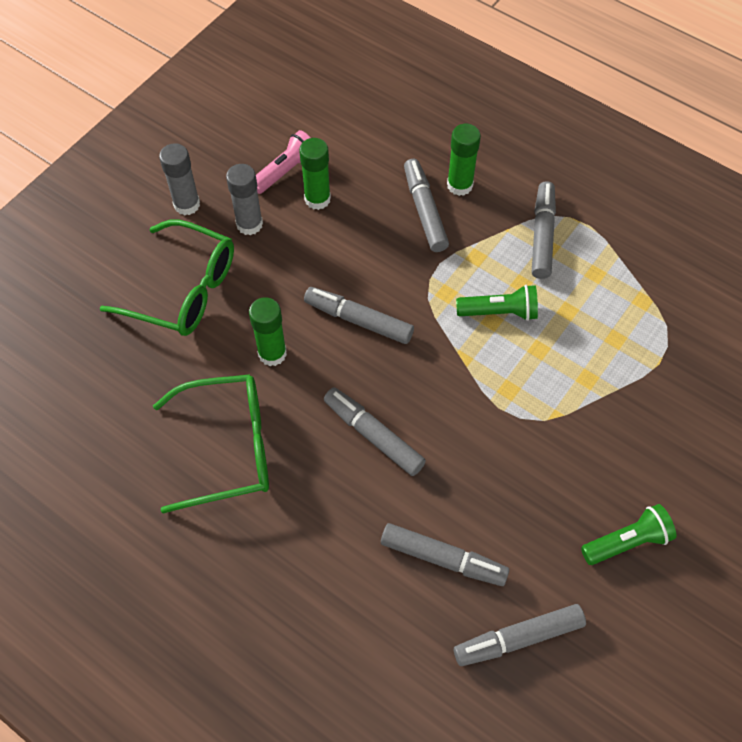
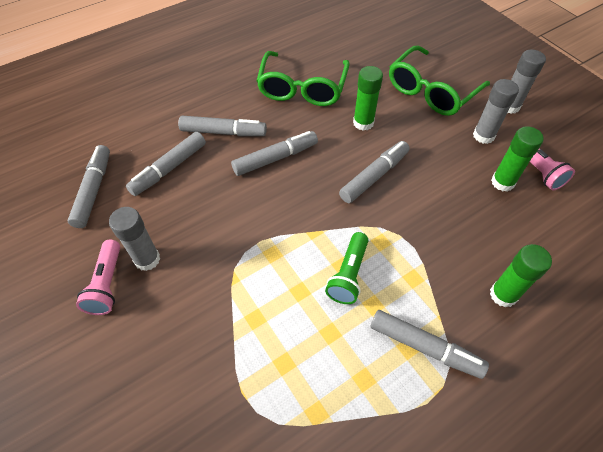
camera: 110 degrees right, 5 degrees down
(424, 210) = (476, 255): grey marker -> grey marker (223, 132)
(578, 515) = (147, 259): none -> grey glue stick
(627, 542) = (107, 284): green flashlight -> pink flashlight

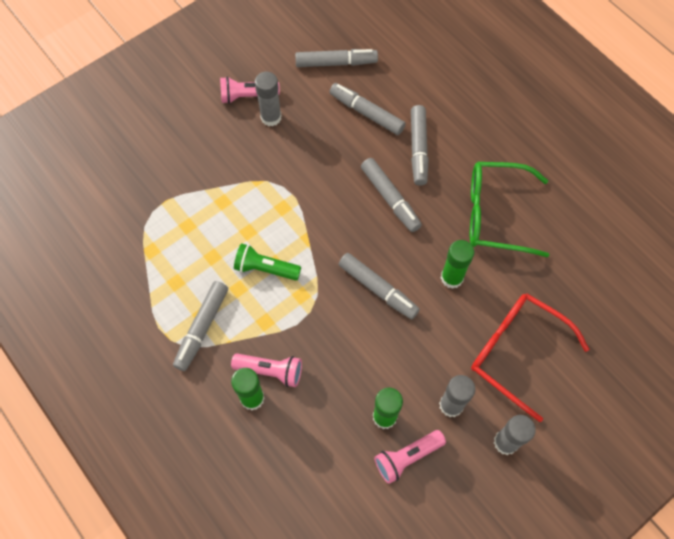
camera: 85 degrees right, 10 degrees up
(431, 91) = (516, 352): green glasses -> red glasses
(470, 275) = (270, 371): none -> pink flashlight

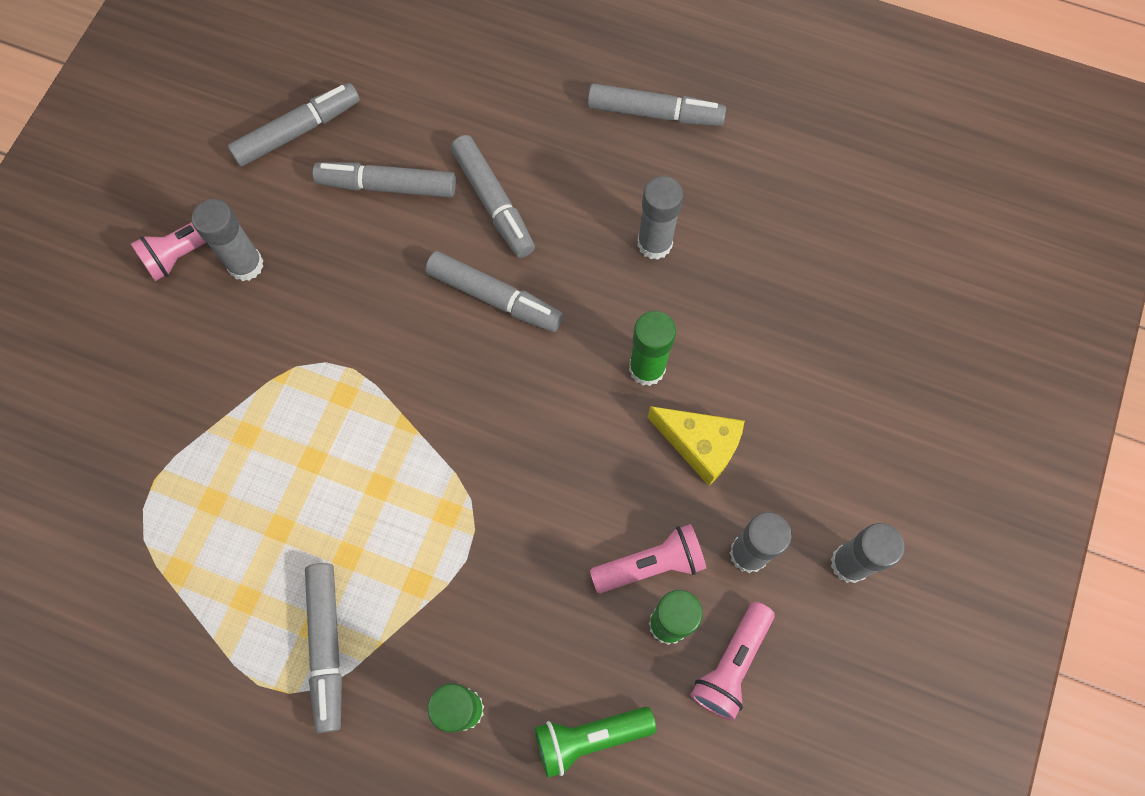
camera: 30 degrees left, 5 degrees up
(265, 268) = (371, 502): green flashlight -> green flashlight (589, 737)
(270, 371) = (468, 652): pink flashlight -> pink flashlight (651, 564)
(378, 289) = (553, 442): grey marker -> grey marker (655, 113)
(457, 334) = (700, 446): none -> yellow cheese
(495, 214) = (654, 243): green glasses -> grey glue stick
(516, 352) = (792, 427): red glasses -> none

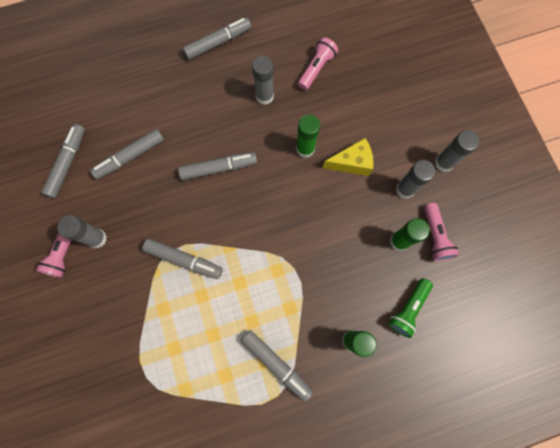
camera: 40 degrees left, 5 degrees up
(493, 202) = (183, 129): grey marker -> grey marker (184, 260)
(651, 564) = (373, 224): pink flashlight -> pink flashlight (316, 69)

